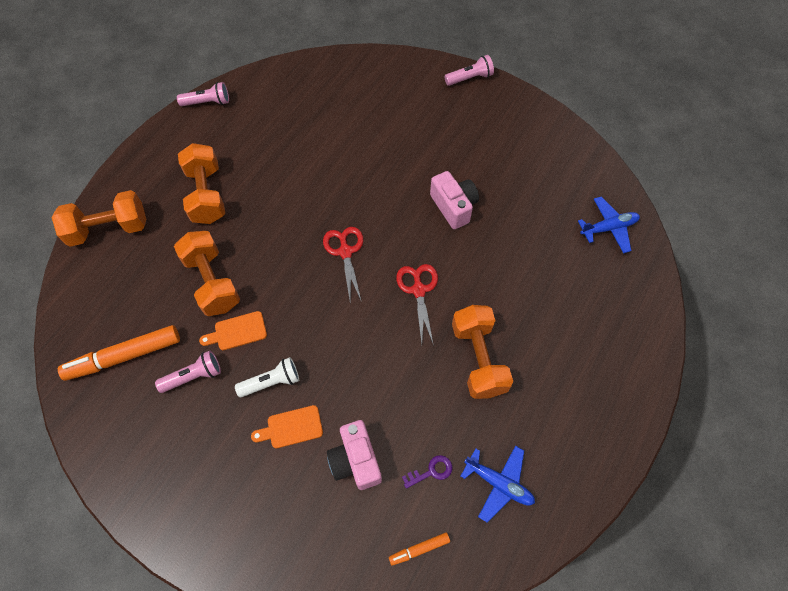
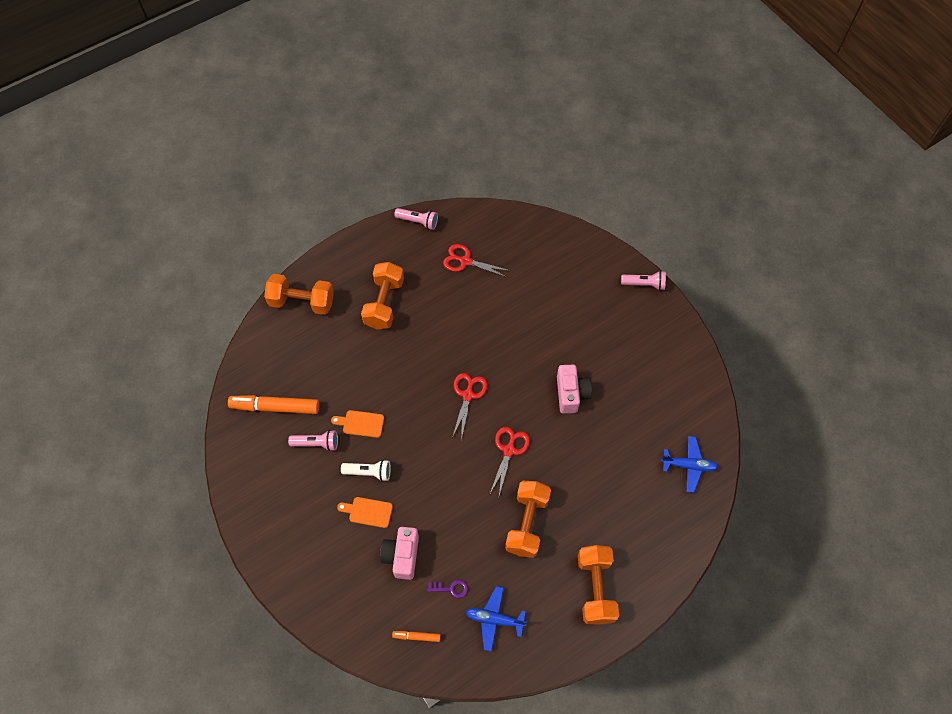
camera: 25 degrees right, 0 degrees up
(212, 282) = (359, 377): orange dumbbell -> orange dumbbell (595, 588)
(277, 122) = (465, 261): none -> red scissors
(498, 483) = (495, 619): blue plane -> blue plane turned 135 degrees clockwise

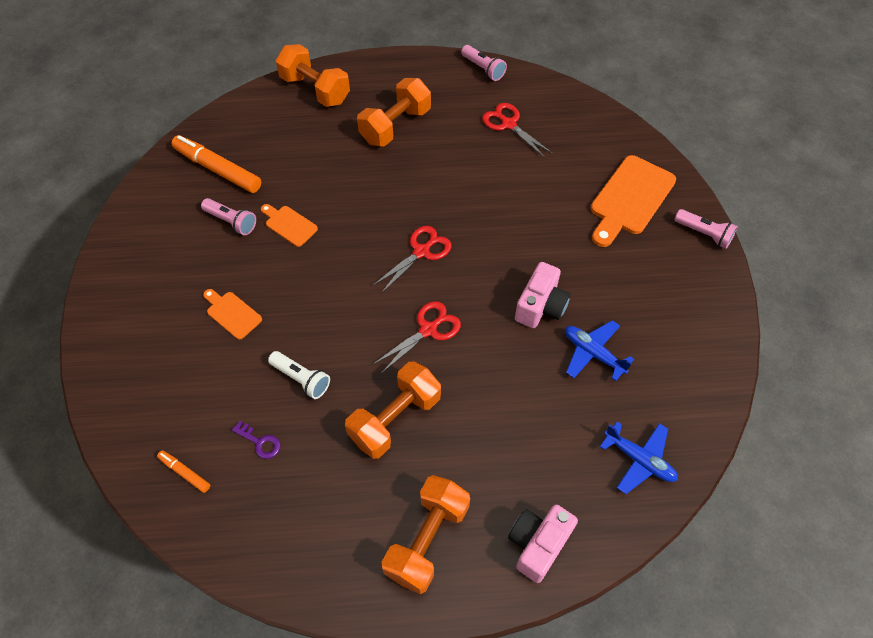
camera: 30 degrees right, 5 degrees down
(369, 472) = (262, 275): white flashlight -> white flashlight (301, 379)
(402, 556) = (233, 377): pink camera -> pink camera (538, 544)
(495, 619) = (283, 505): blue plane -> blue plane (593, 353)
(583, 281) = (630, 199): none -> orange cutting board

